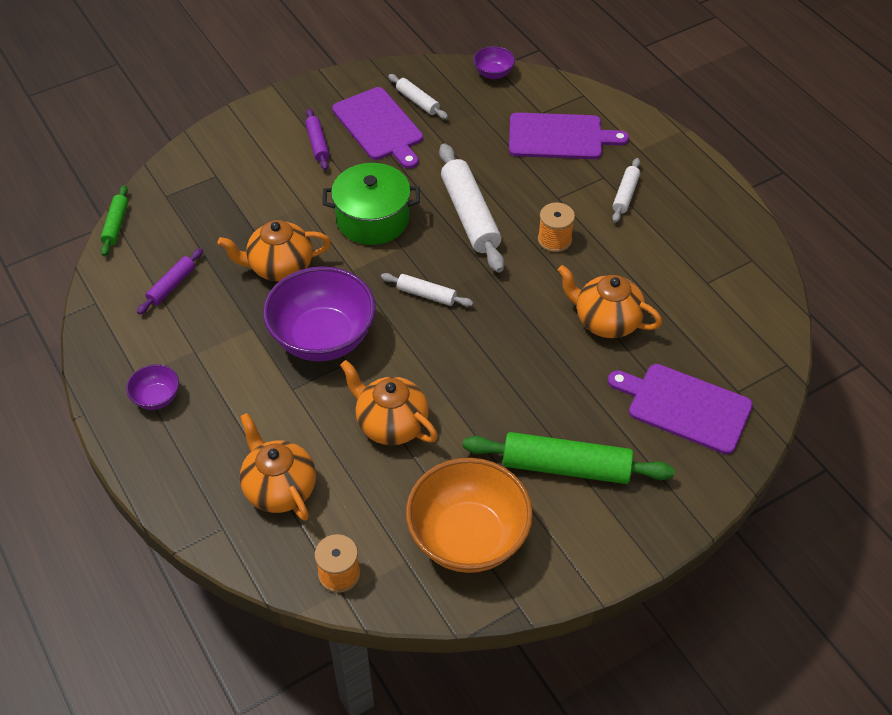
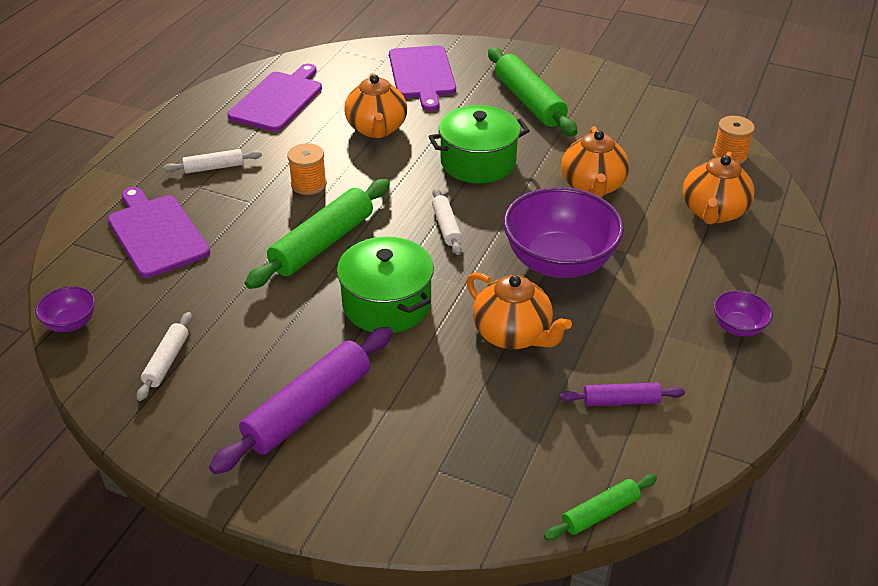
camera: 125 degrees left, 10 degrees down
(317, 144) = (308, 408): purple rolling pin -> purple rolling pin, size x1.91
(379, 126) = (236, 371): purple cutting board -> purple cutting board (278, 100)
(468, 537) = (632, 118): orange bowl -> none
(470, 215) = (322, 243): white rolling pin -> green rolling pin
(495, 364) = (478, 162): none -> green pot

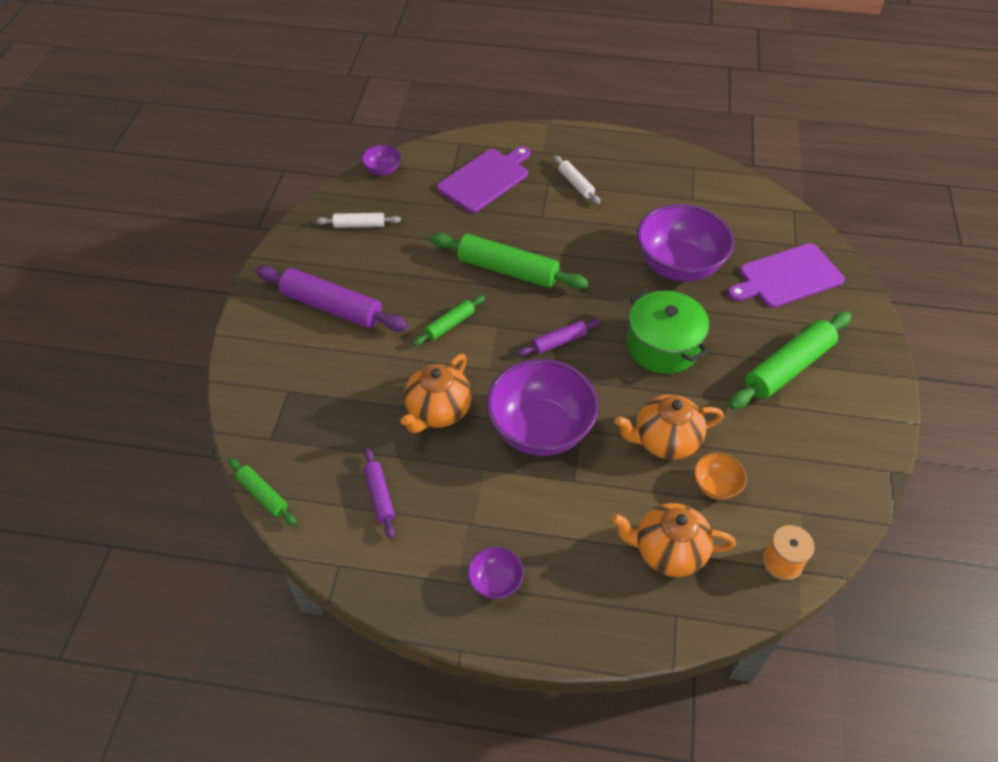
camera: 75 degrees right, 10 degrees up
(278, 100) = (688, 193): purple cutting board -> none
(308, 184) = (579, 243): orange spool -> none
(376, 129) = (678, 266): orange teapot -> purple bowl
(386, 304) = (450, 325): green pot -> green rolling pin
(446, 226) = (559, 342): white rolling pin -> purple rolling pin
(648, 170) = (715, 486): none -> orange bowl

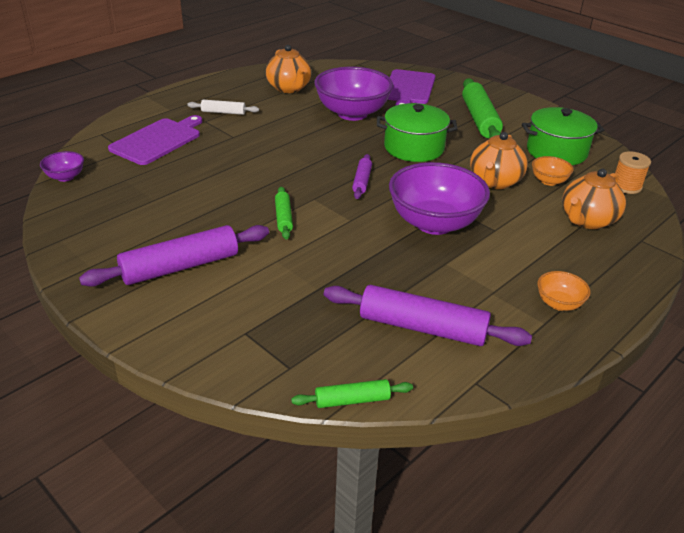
camera: 55 degrees left, 15 degrees down
(359, 225) = (108, 214): white rolling pin -> none
(379, 496) = (422, 327): purple rolling pin -> purple rolling pin, size x1.91
(437, 411) = (365, 260): orange teapot -> orange teapot (289, 88)
(485, 179) = (157, 140): purple cutting board -> purple cutting board turned 45 degrees clockwise
(495, 582) = (559, 303): purple bowl -> orange bowl
(507, 270) = (264, 171): green rolling pin -> none
(791, 467) = (556, 152): none -> green pot

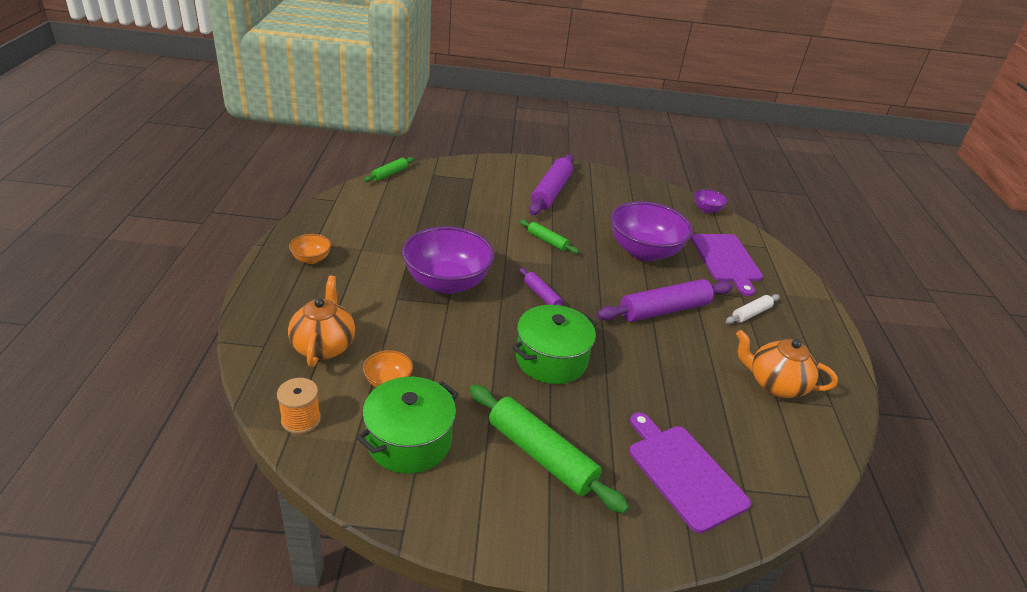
camera: 135 degrees right, 0 degrees up
(352, 113) = (665, 379): purple bowl -> purple bowl (644, 252)
(422, 327) = (386, 213): purple rolling pin -> purple rolling pin (664, 310)
(494, 182) = (438, 352): orange teapot -> none

